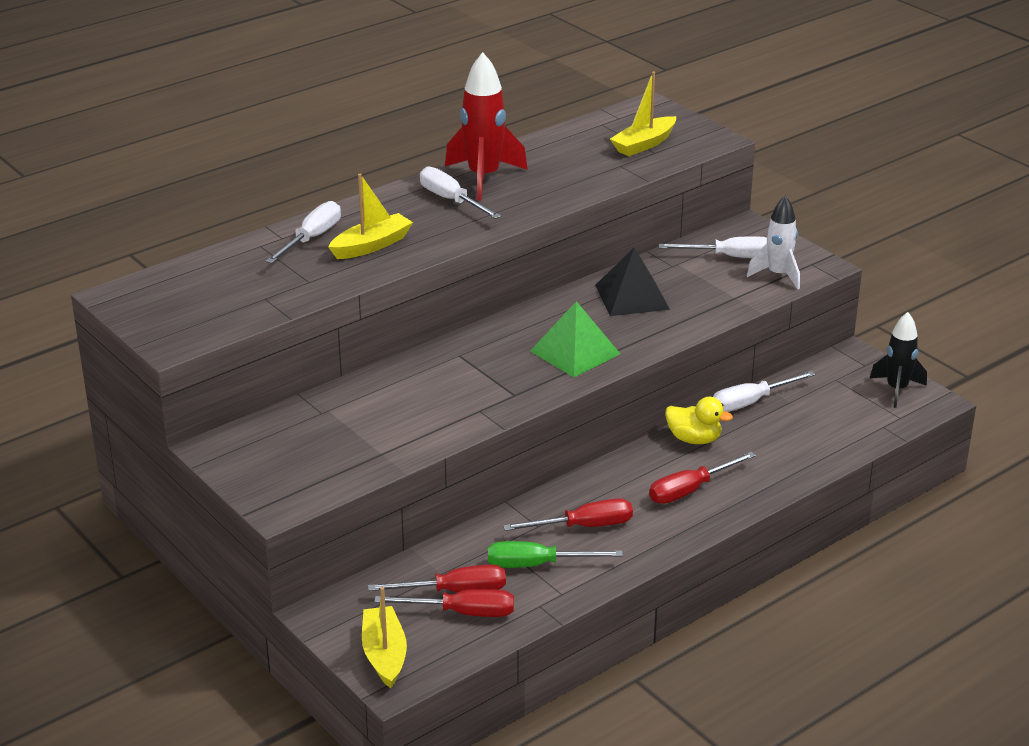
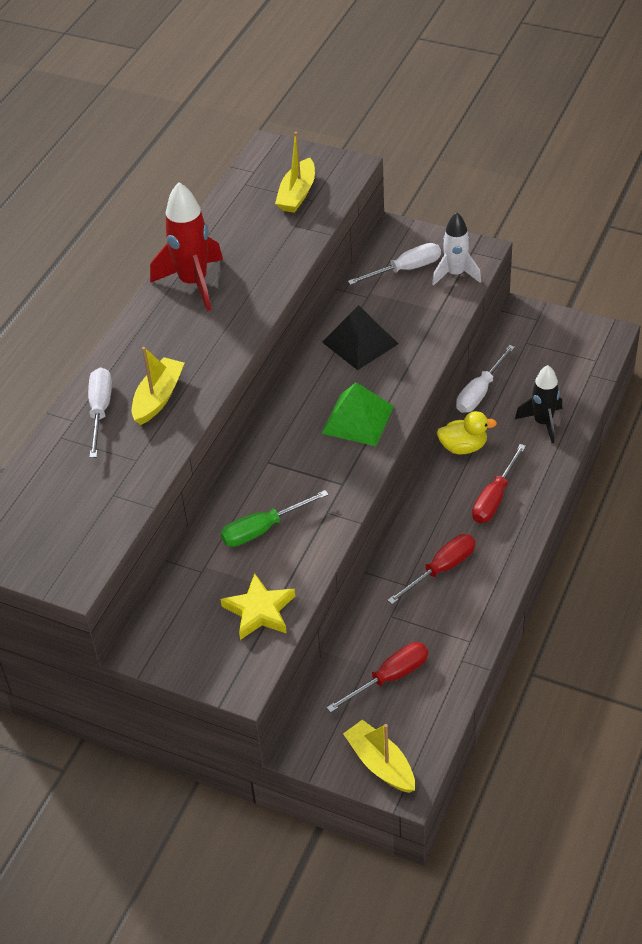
camera: 25 degrees left, 15 degrees up
(346, 459) = (259, 611): none -> yellow star
(451, 200) = (185, 319): white screwdriver -> none
(462, 613) = (410, 695): red screwdriver -> none
(537, 565) = (432, 622): green screwdriver -> green screwdriver (263, 529)
(897, 390) = (576, 334): black rocket -> black rocket (543, 423)

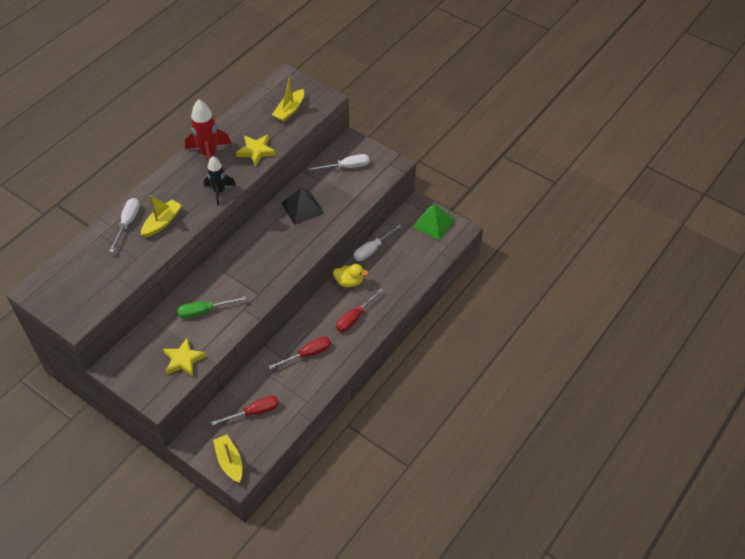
camera: 10 degrees right, 5 degrees up
(268, 263) = (256, 151): none -> yellow star
(358, 419) = (282, 256): green pyramid -> green pyramid (434, 223)
(455, 274) = (374, 176): white rocket -> none
(543, 423) = (401, 277): black rocket -> black rocket (219, 191)

